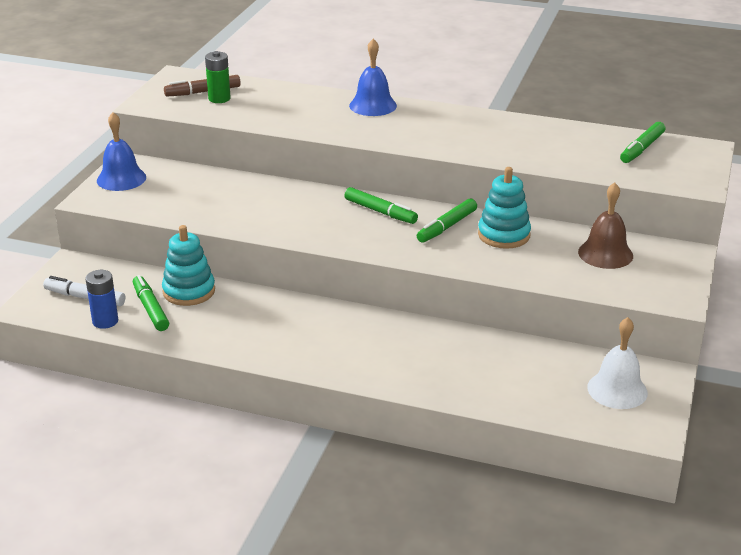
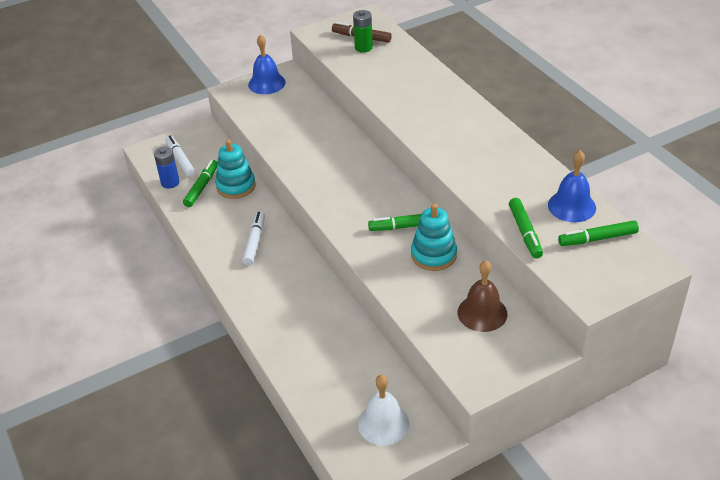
camera: 45 degrees right, 10 degrees up
(284, 324) = (255, 242): none -> white marker
(373, 105) = (454, 99): blue bell -> blue bell (571, 206)
(380, 212) = (380, 190): green marker -> green marker (525, 232)

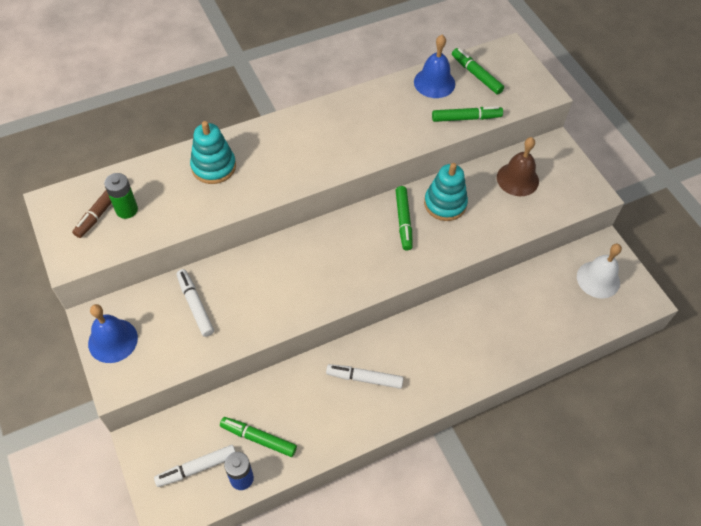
camera: 90 degrees left, 15 degrees up
(236, 186) = (264, 399): turquoise stacking toy -> turquoise stacking toy (213, 167)
(299, 116) = (195, 305): none -> white marker
(597, 238) = (476, 75): green marker -> green marker turned 150 degrees clockwise

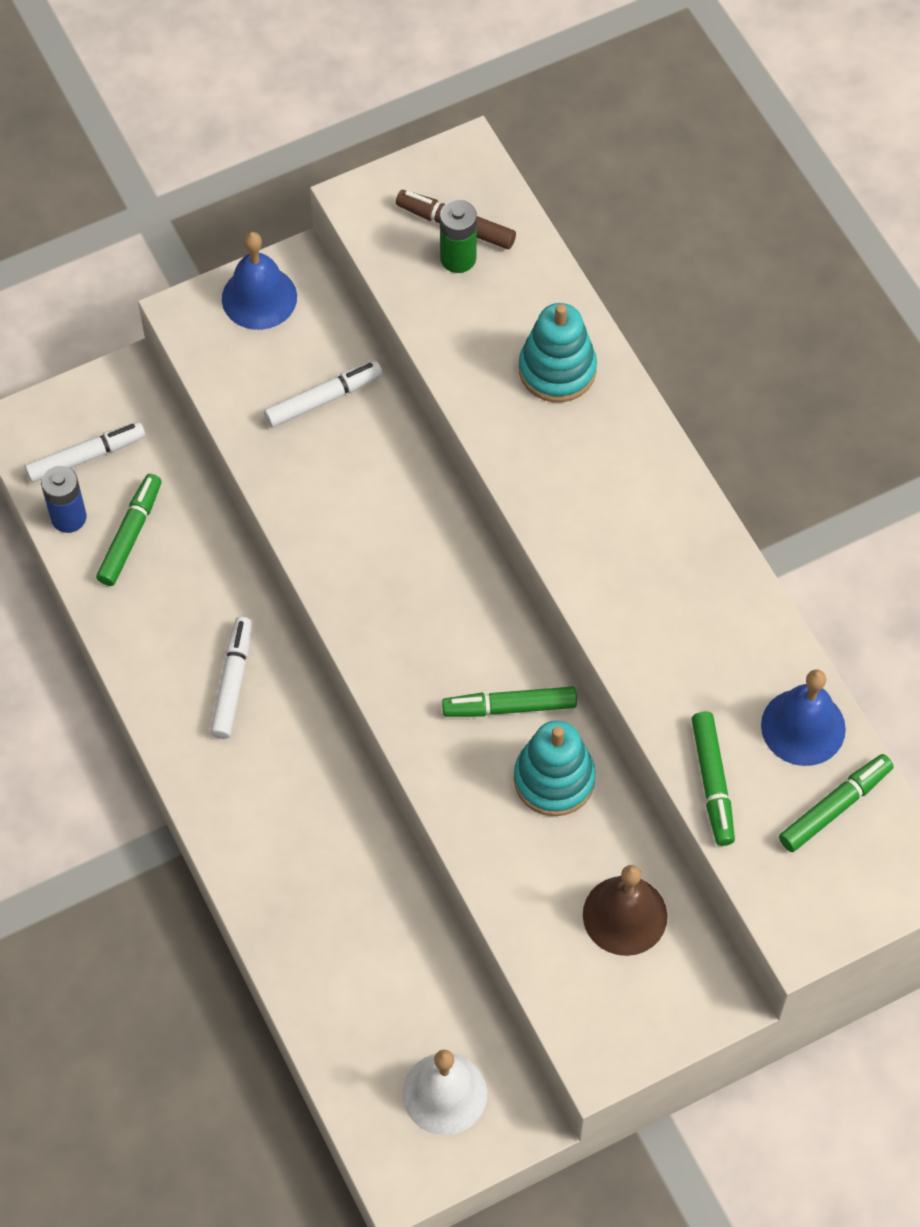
camera: 90 degrees right, 5 degrees up
(197, 468) = (86, 457): white marker -> white marker turned 90 degrees clockwise

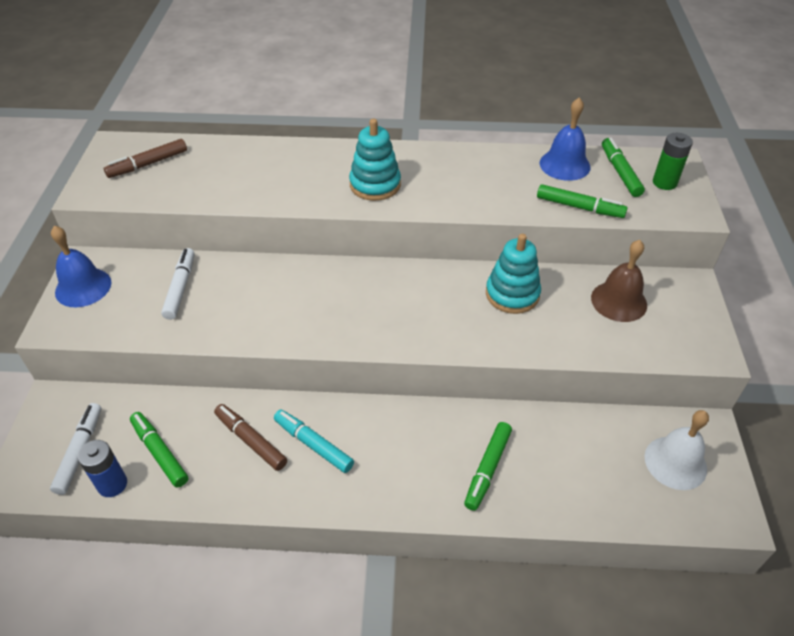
camera: 60 degrees left, 15 degrees down
(199, 614) = (251, 440): none -> brown marker
(232, 682) = (313, 444): white marker -> turquoise marker
(458, 258) = (169, 171): green battery -> green battery (664, 183)
(509, 707) = (452, 293): green marker -> green marker (487, 469)
(557, 370) = (277, 164): turquoise stacking toy -> turquoise stacking toy (375, 185)

